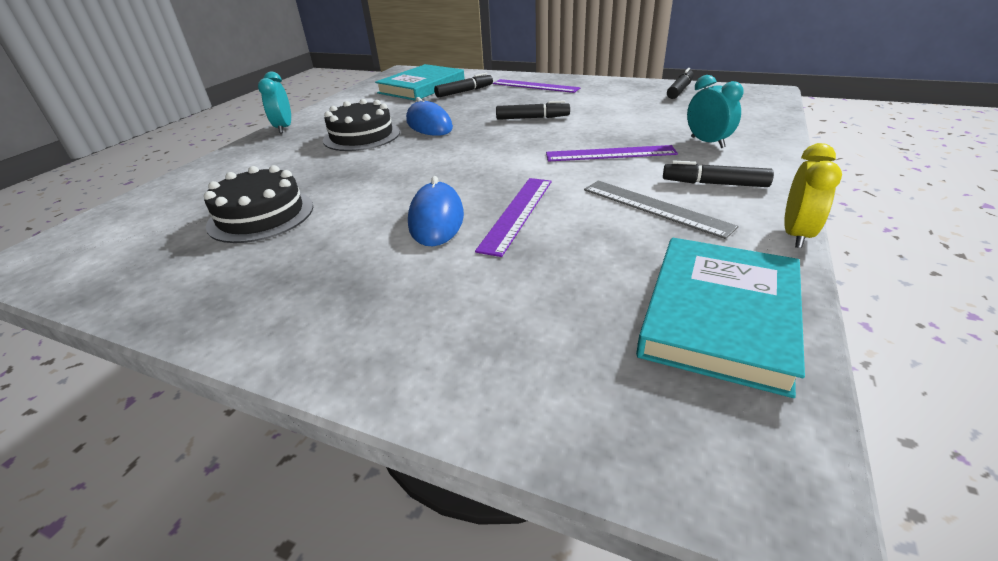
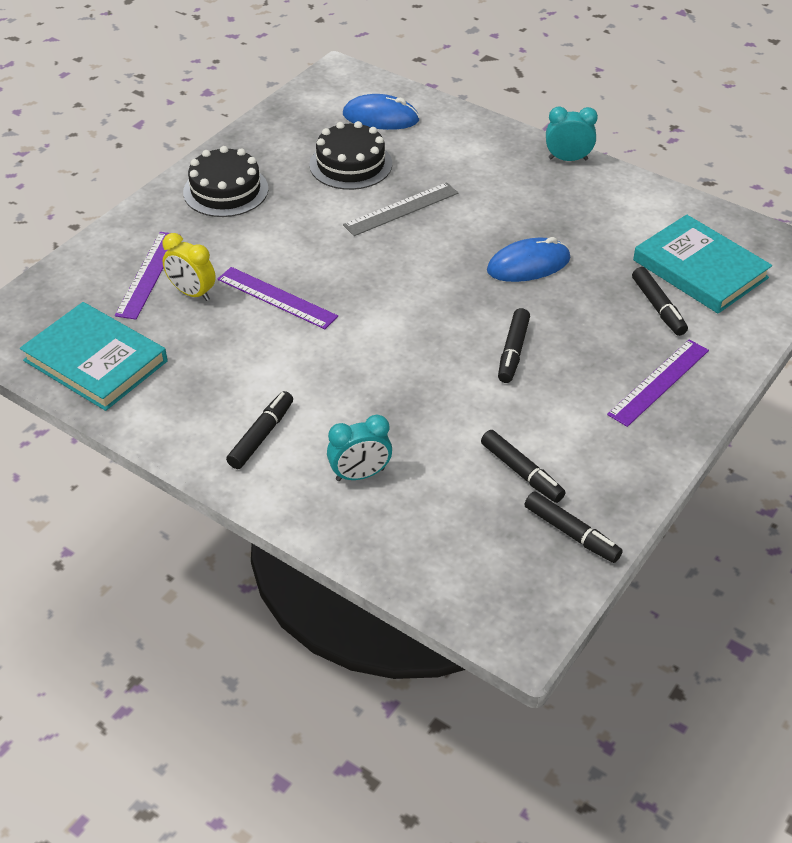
camera: 100 degrees right, 10 degrees up
(362, 136) = (514, 214): black cake -> black cake (225, 190)
(436, 219) = (292, 253): blue mouse -> blue mouse (380, 117)
(610, 154) = (369, 387): purple ruler -> purple ruler (148, 274)
(646, 104) = (521, 472): none -> black marker
(655, 207) = (241, 380): grey ruler -> grey ruler (401, 209)
(796, 235) = (152, 444): yellow clock -> yellow clock (192, 293)

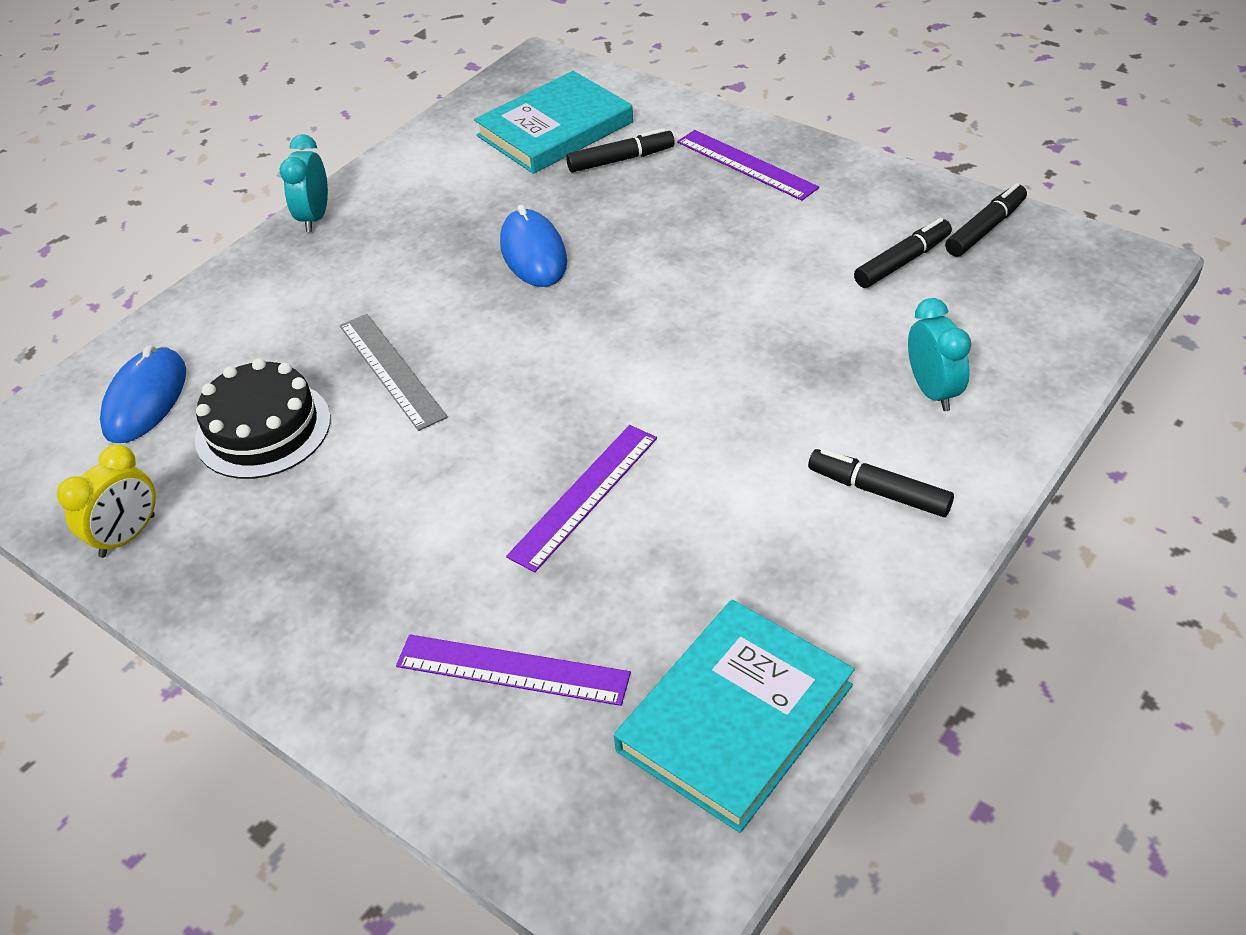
camera: 85 degrees left, 0 degrees up
(192, 293) = (566, 602): yellow clock -> yellow clock (128, 536)
(225, 190) = (293, 583): black cake -> none
(513, 351) = (699, 267): black marker -> none

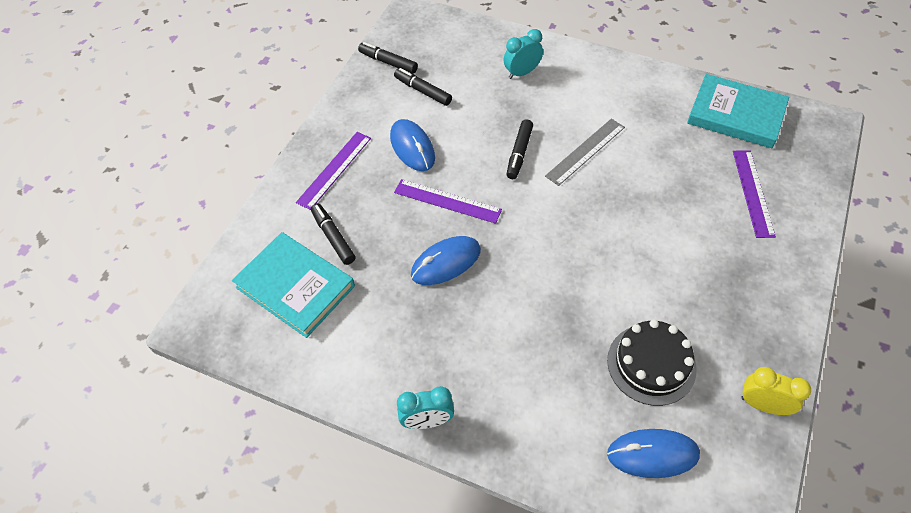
camera: 105 degrees left, 10 degrees up
(391, 370) = (577, 309): grey ruler -> grey ruler (585, 151)
(584, 496) = (639, 190): purple ruler -> purple ruler (447, 201)
(769, 240) = (412, 147): none -> blue mouse
(878, 491) = (594, 85): black marker -> black marker (519, 153)

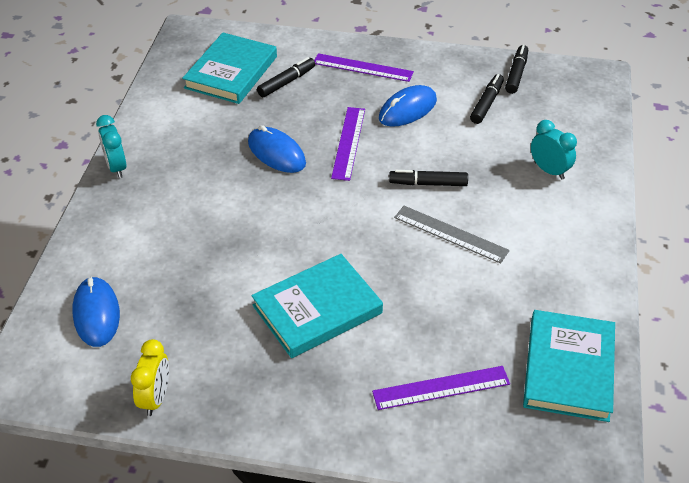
camera: 75 degrees right, 10 degrees down
(651, 364) = (190, 307): black cake -> none
(663, 261) = (317, 309): none -> turquoise book

